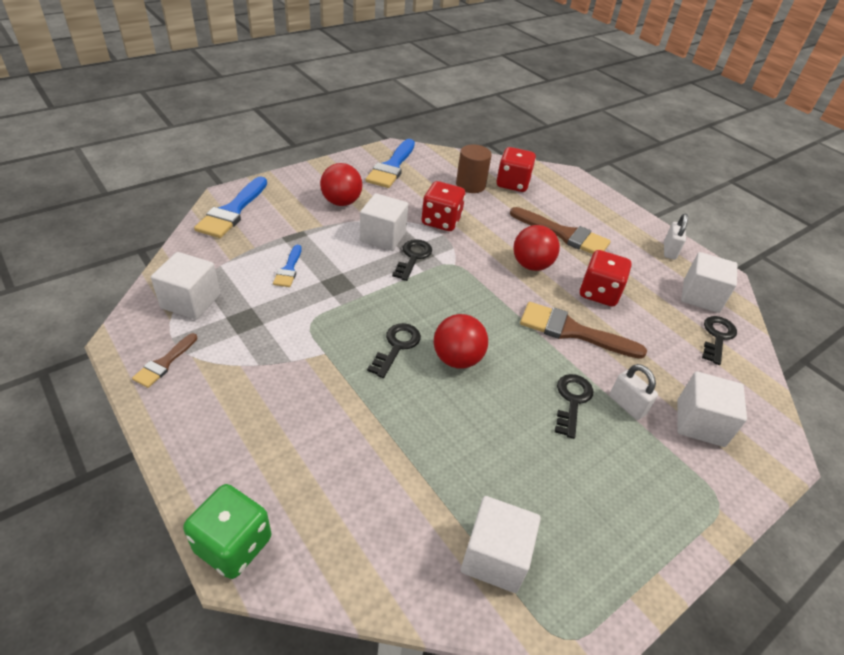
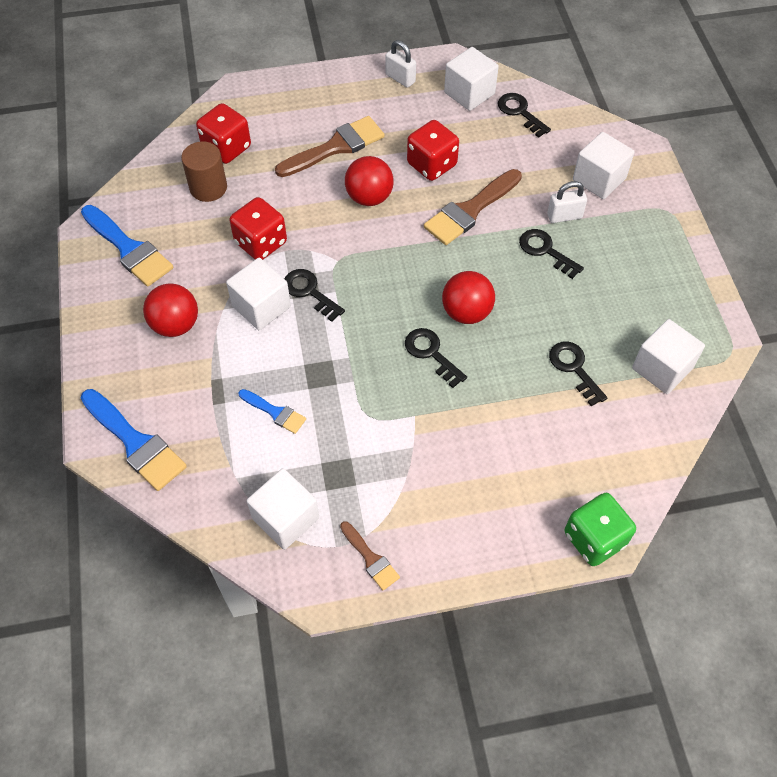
camera: 60 degrees left, 15 degrees up
(444, 465) = (574, 368): none -> black key

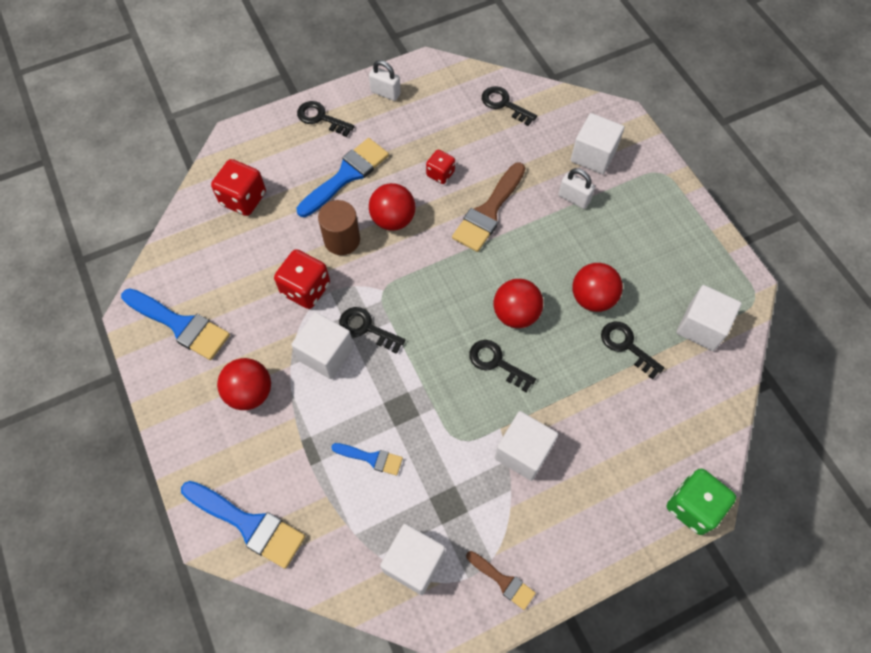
camera: 15 degrees left, 5 degrees up
(208, 188) = (238, 244): brown cylinder -> brown cylinder (342, 240)
(336, 147) = (346, 175): brown brush -> blue brush
(432, 165) = (440, 174): red dice -> red dice, size x0.61
(469, 93) = (453, 94): white cube -> white cube (523, 452)
(545, 251) = (567, 236): black key -> black key (321, 118)
(553, 315) = (592, 298): none -> red ball
(564, 216) = (574, 198): white padlock -> white padlock turned 60 degrees clockwise

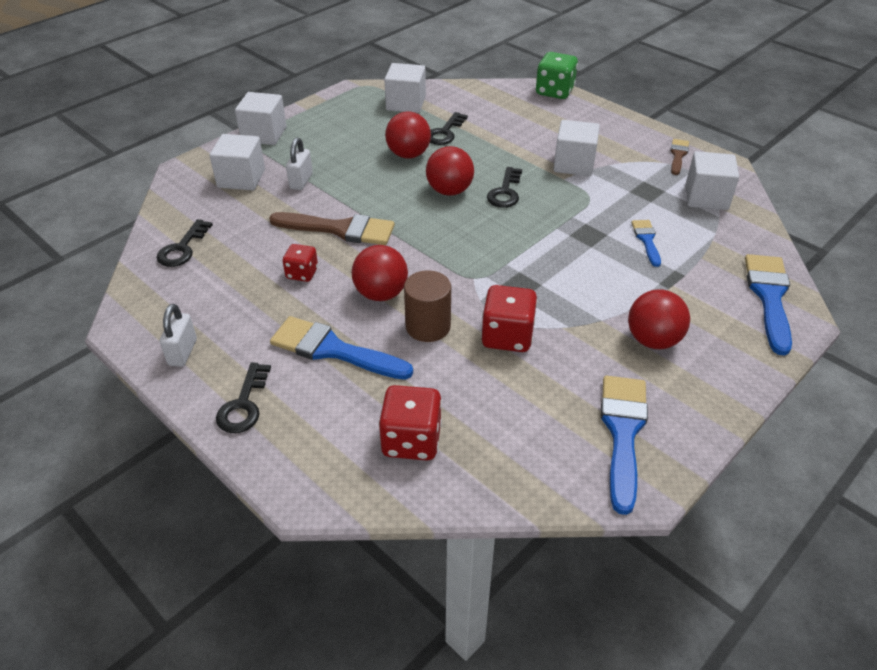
camera: 110 degrees left, 20 degrees down
(326, 354) = (571, 298): white cube -> white cube (264, 134)
(366, 328) = (524, 277): black key -> none

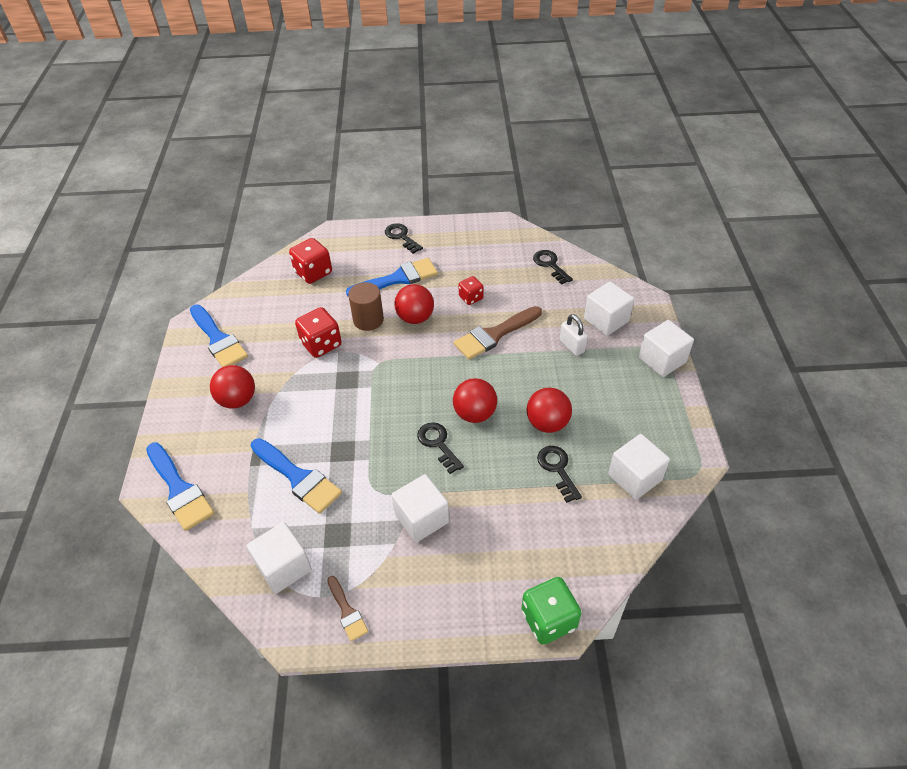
camera: 135 degrees right, 5 degrees up
(182, 352) = (460, 233): white padlock -> none
(646, 240) = (298, 477): blue brush -> blue brush, size x1.83

